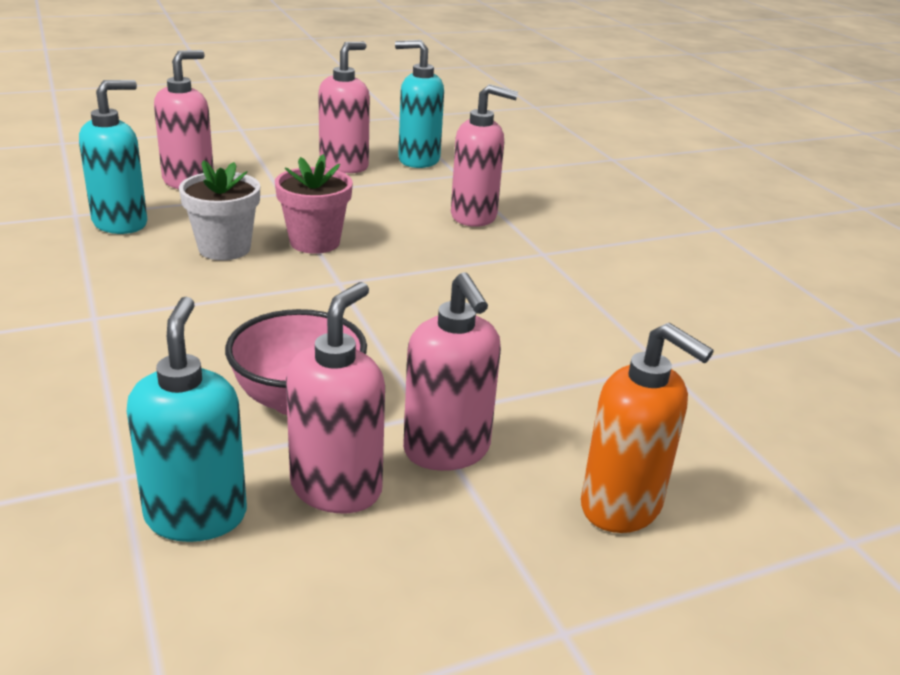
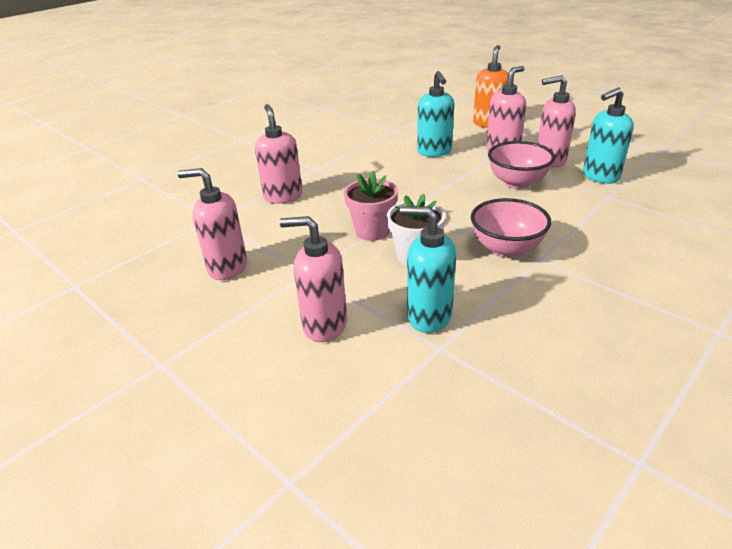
camera: 110 degrees left, 5 degrees up
(148, 305) = (506, 249): none -> pink bowl
(418, 160) = (192, 241): turquoise soap dispenser -> turquoise soap dispenser (434, 152)

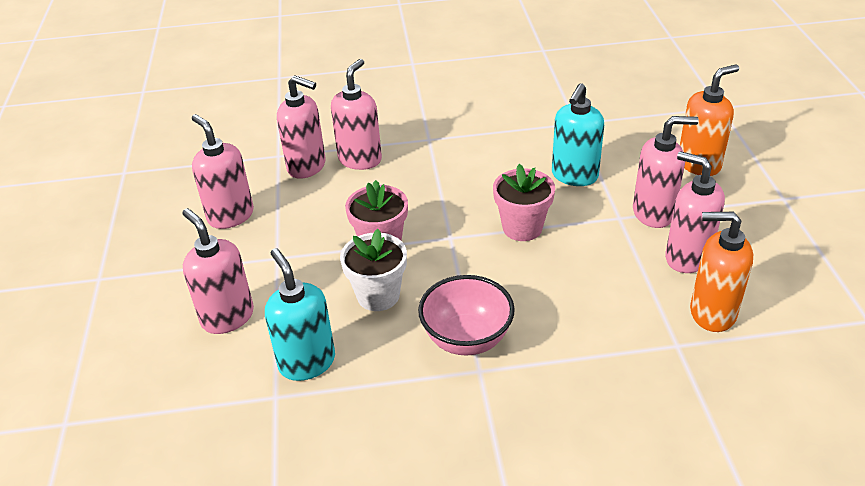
camera: 40 degrees right, 5 degrees up
(247, 215) = (307, 166): none -> pink soap dispenser
(446, 185) = (522, 228): none -> pink flower pot
(517, 183) = (601, 267): pink bowl -> none
(600, 176) = (712, 313): turquoise soap dispenser -> orange soap dispenser

